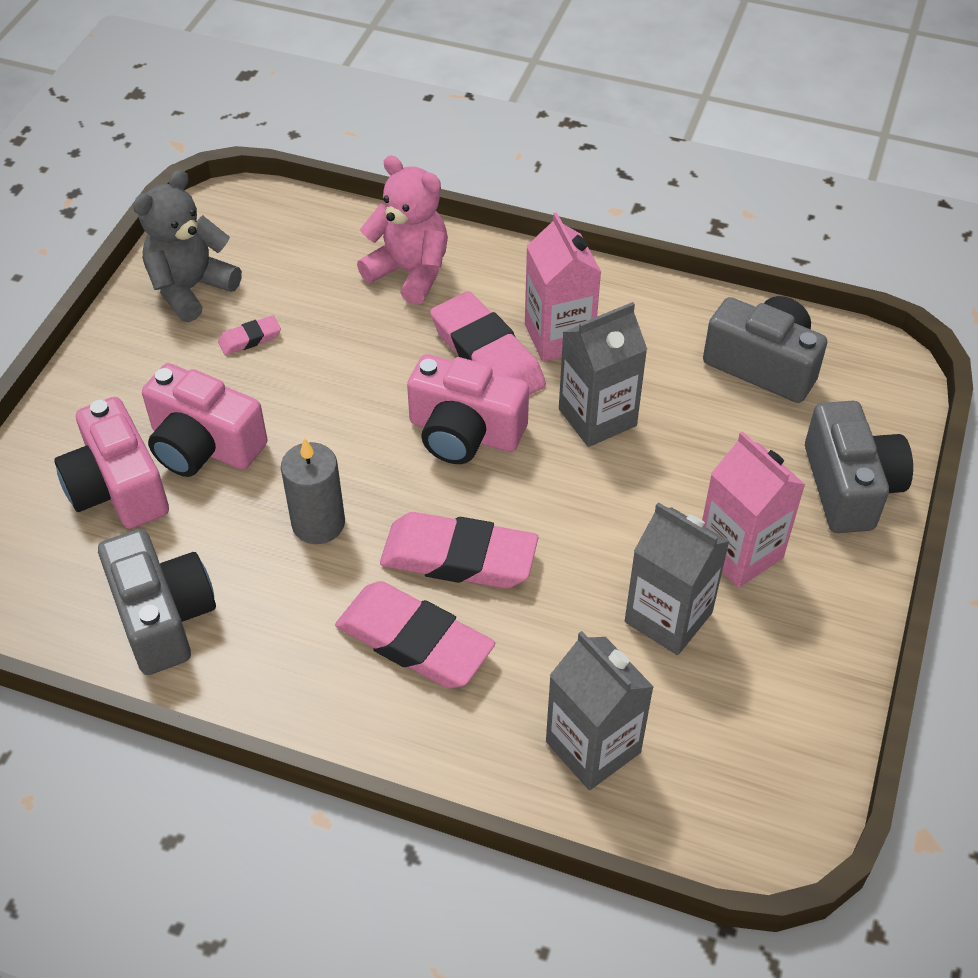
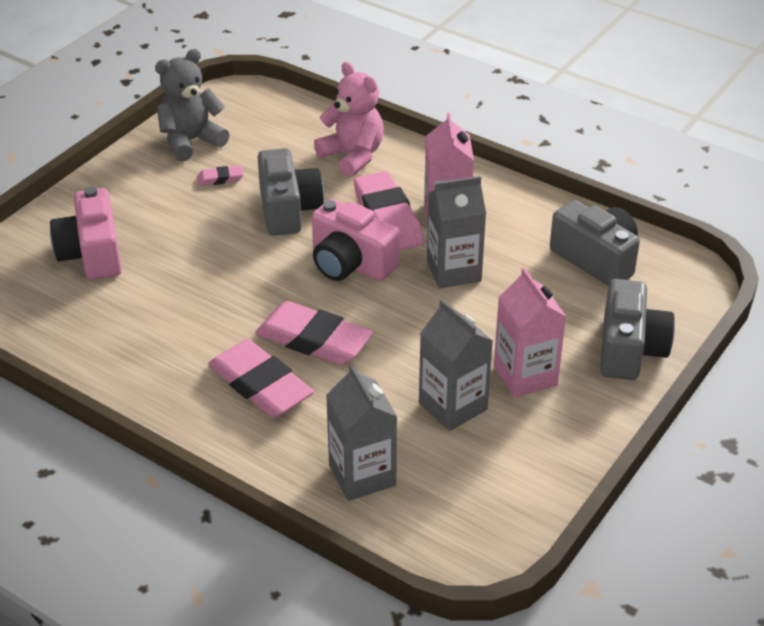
camera: 15 degrees right, 10 degrees down
(163, 616) = (92, 336): grey camera -> grey camera (288, 210)
(204, 445) = (161, 239): pink camera -> none
(318, 523) = (222, 300): grey candle -> none

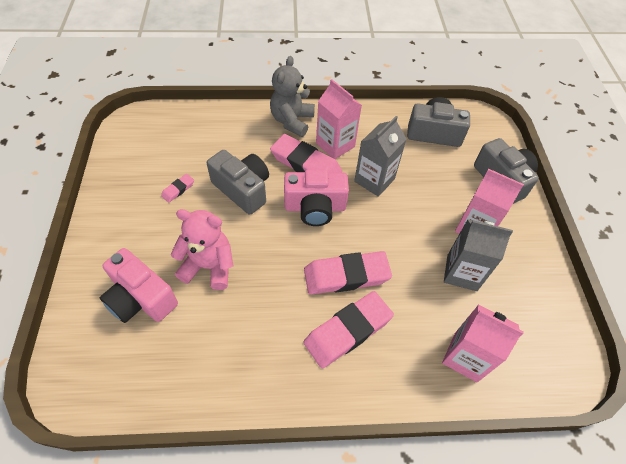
camera: 40 degrees left, 15 degrees up
(191, 141) = (132, 171): grey teddy bear -> grey teddy bear (292, 121)
(261, 385) = (347, 331): pink eraser -> pink eraser turned 45 degrees counterclockwise
(352, 156) = (246, 132): pink teddy bear -> pink teddy bear (209, 266)
(362, 475) = (465, 357): grey carton -> pink carton

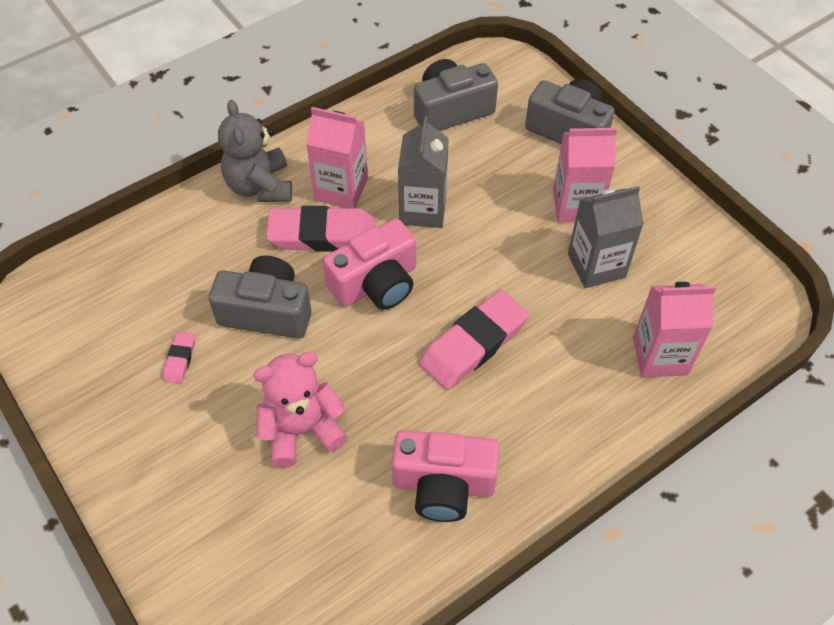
camera: 30 degrees left, 0 degrees up
(141, 298) = (247, 518): pink camera -> pink camera (443, 485)
(347, 331) = (520, 404): pink eraser -> none

